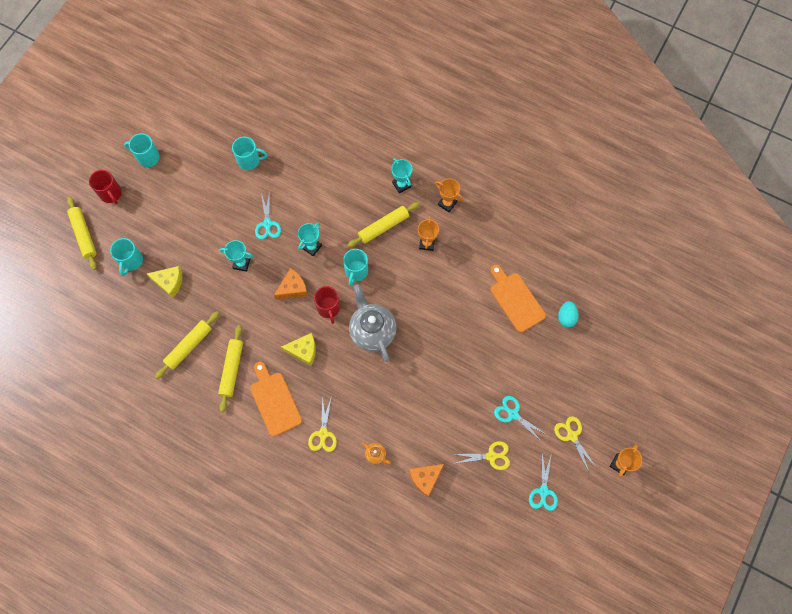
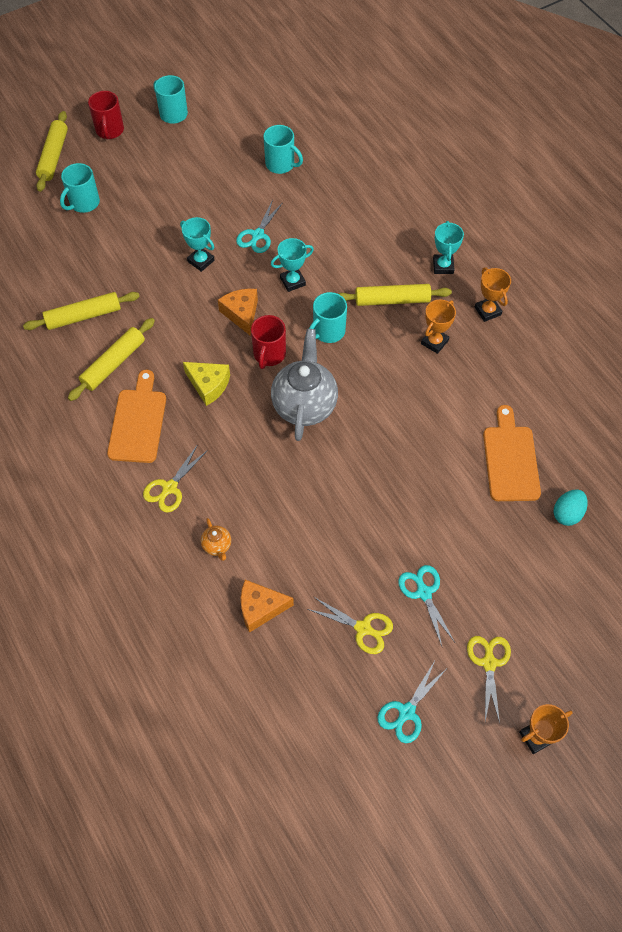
camera: 30 degrees right, 10 degrees down
(169, 282) = (109, 242): yellow cheese -> none
(293, 288) = (241, 314): orange cheese -> orange cheese turned 105 degrees counterclockwise

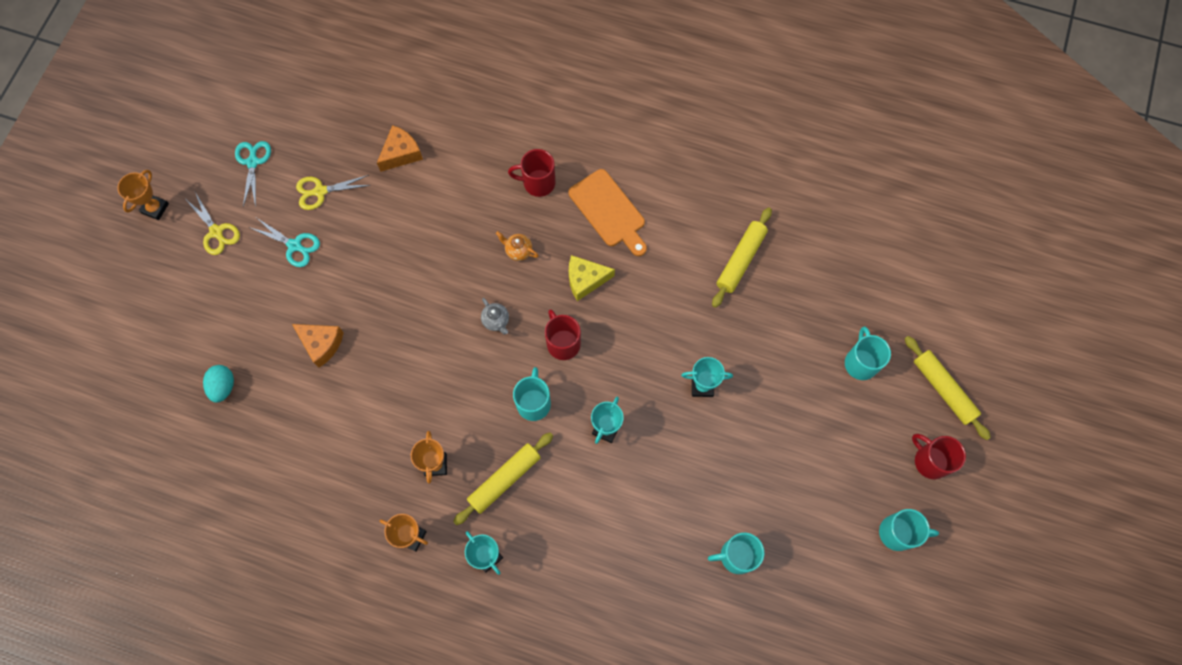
camera: 140 degrees right, 10 degrees up
(113, 364) = (675, 240): yellow rolling pin -> none
(169, 488) = (538, 183): yellow scissors -> red mug
(217, 546) = (467, 170): orange teapot -> orange teapot (518, 251)
(241, 314) = (619, 362): orange cheese -> orange cheese (321, 344)
(257, 235) = (680, 453): turquoise scissors -> none
(304, 405) = (496, 321): grey teapot -> grey teapot, size x0.43
(510, 459) = (297, 400): orange cutting board -> none

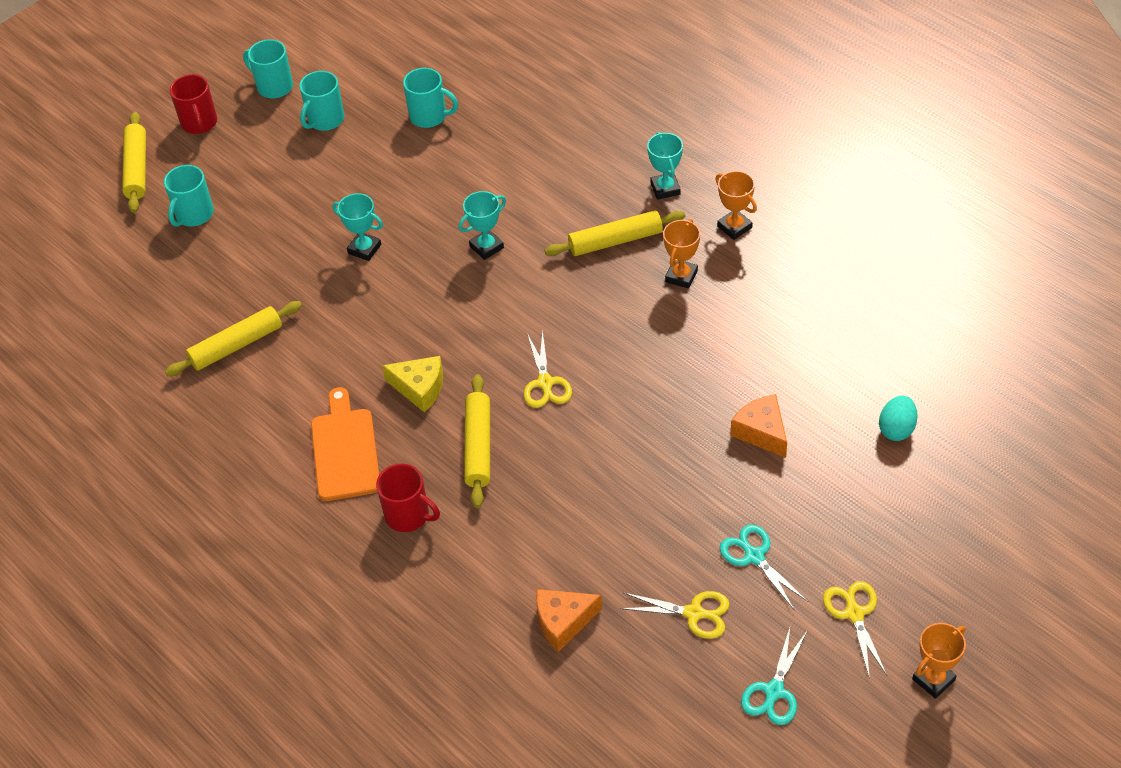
camera: 150 degrees left, 20 degrees down
(496, 321) = (545, 383): grey teapot -> yellow scissors
(518, 251) = (478, 446): orange teapot -> yellow rolling pin
(534, 403) = (548, 294): turquoise mug -> turquoise mug (325, 120)
(563, 343) = (483, 336): red mug -> none

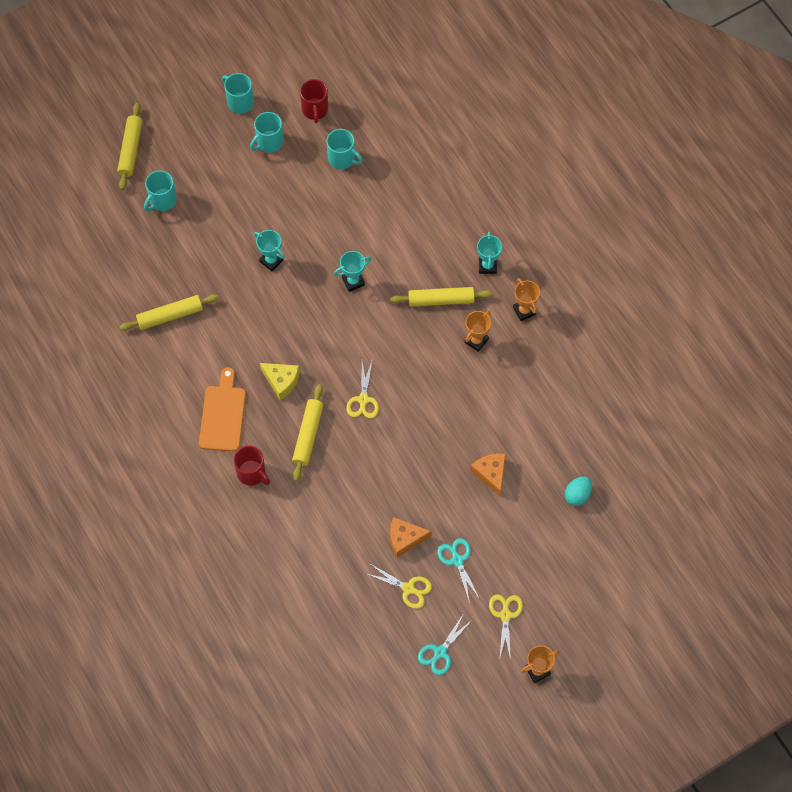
camera: 10 degrees right, 15 degrees up
(199, 123) = (181, 121): red mug -> red mug (315, 110)
(563, 622) = (327, 572): orange cheese -> orange cheese (405, 539)

